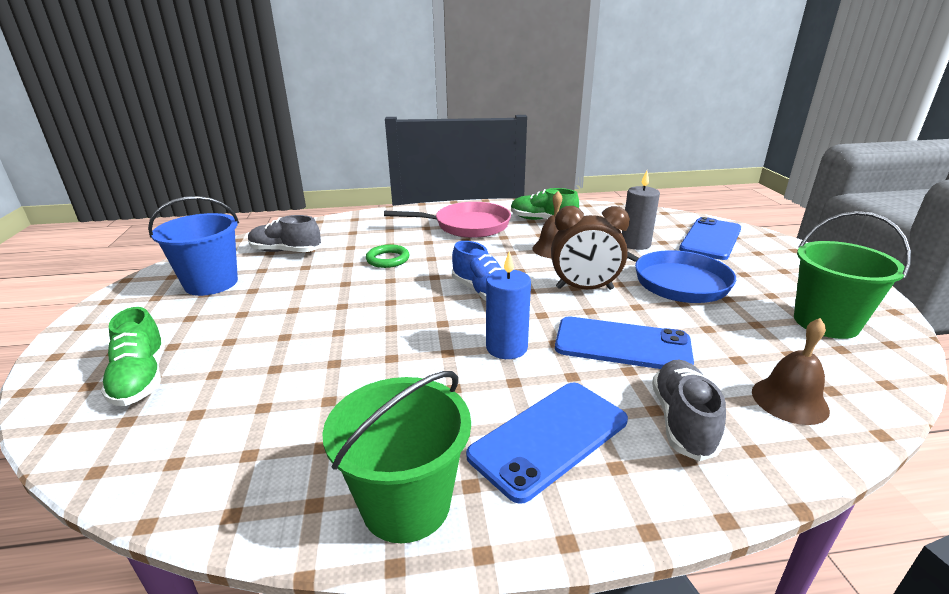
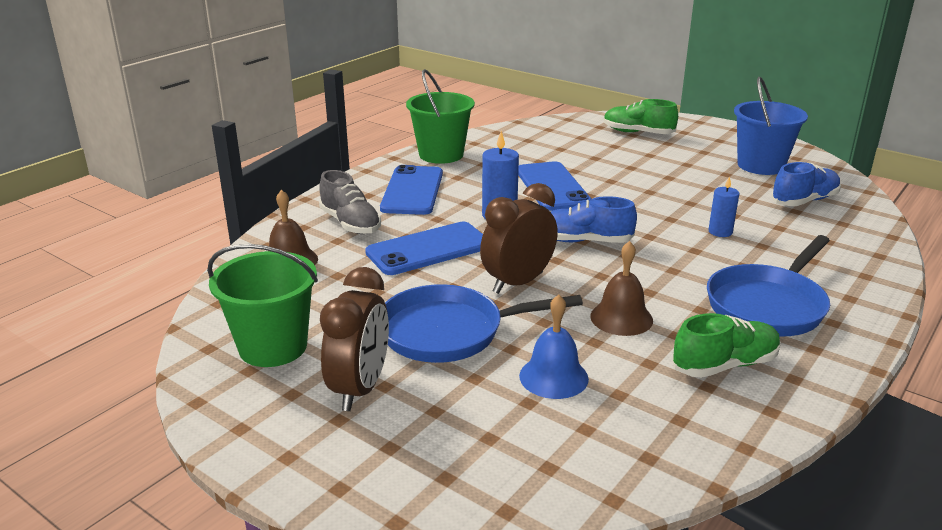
camera: 135 degrees right, 0 degrees up
(285, 251) = (804, 201): grey shoe -> blue shoe
(388, 259) = (720, 232): green ring -> blue candle
(467, 226) = (768, 305): pink pan -> blue pan
(635, 244) = (553, 377): grey candle -> blue bell
(710, 239) = (474, 447): blue phone -> blue phone (552, 187)
(762, 277) = (360, 389): none -> brown clock

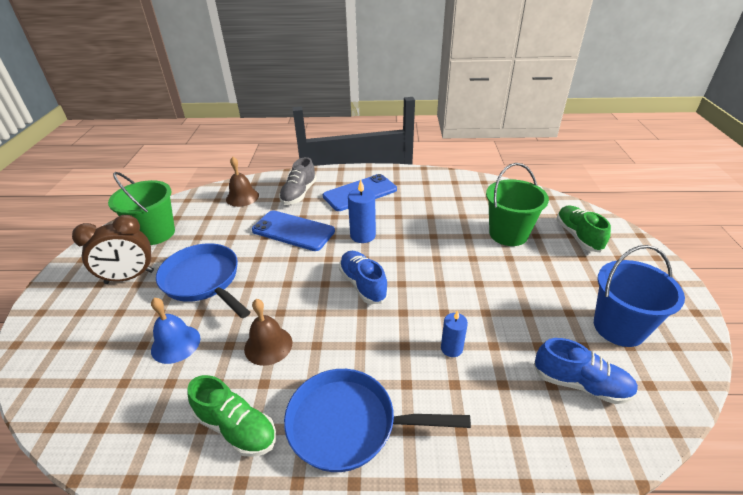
camera: 55 degrees right, 10 degrees up
(441, 155) = (420, 179): green bucket -> green bucket (508, 234)
(518, 283) = (280, 281): brown clock -> none
(552, 187) = (429, 238): blue phone -> none

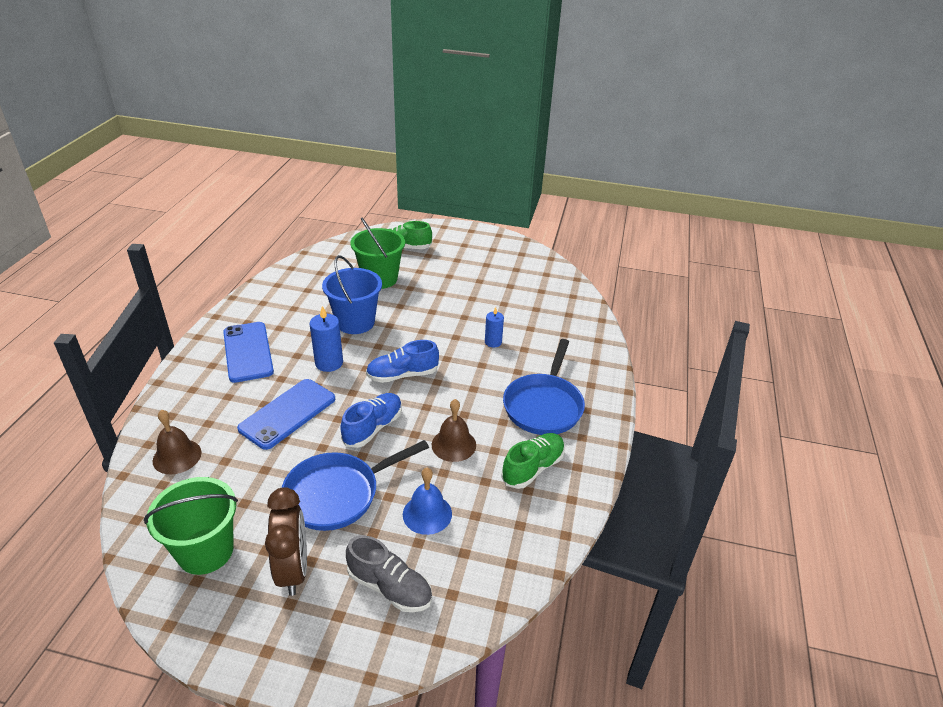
camera: 80 degrees left, 0 degrees up
(299, 194) = (211, 401): grey shoe -> grey shoe (390, 587)
(580, 384) = (539, 298): blue shoe -> blue shoe (373, 428)
(619, 327) = (500, 267): blue bucket -> blue bucket (355, 322)

